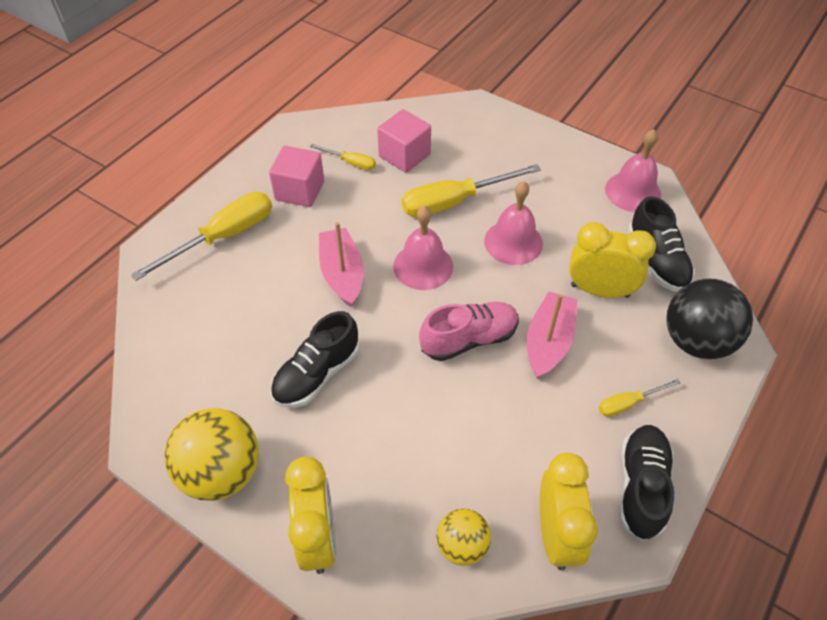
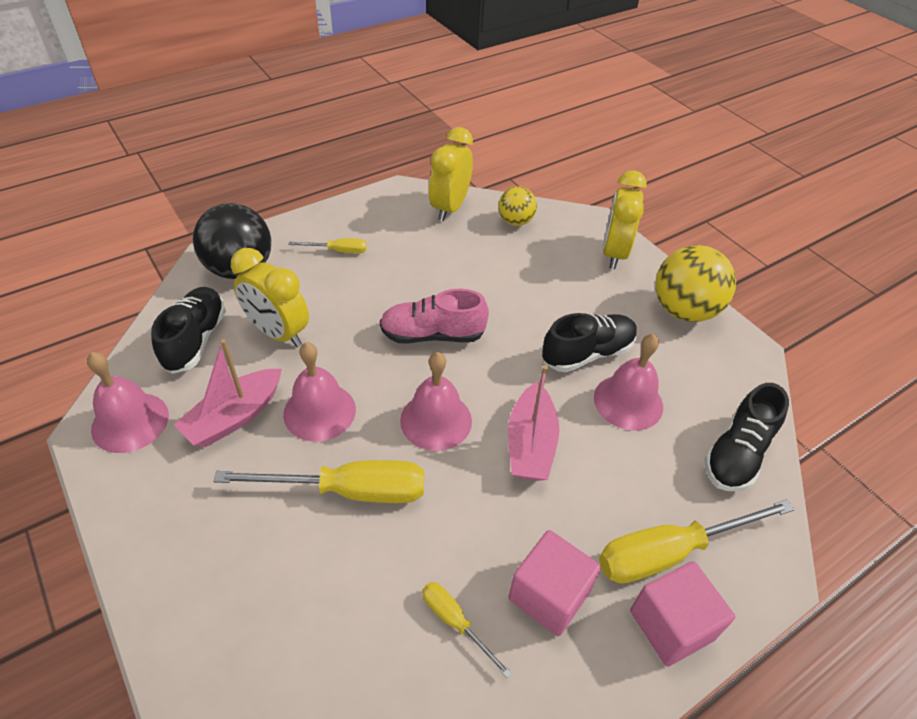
camera: 160 degrees left, 5 degrees down
(269, 338) = (628, 402): none -> pink bell
(404, 155) = (368, 603): pink cube -> pink cube (671, 625)
(548, 342) = (363, 309): pink boat -> pink boat (234, 417)
(641, 487) = (374, 210): black shoe -> black shoe (737, 454)

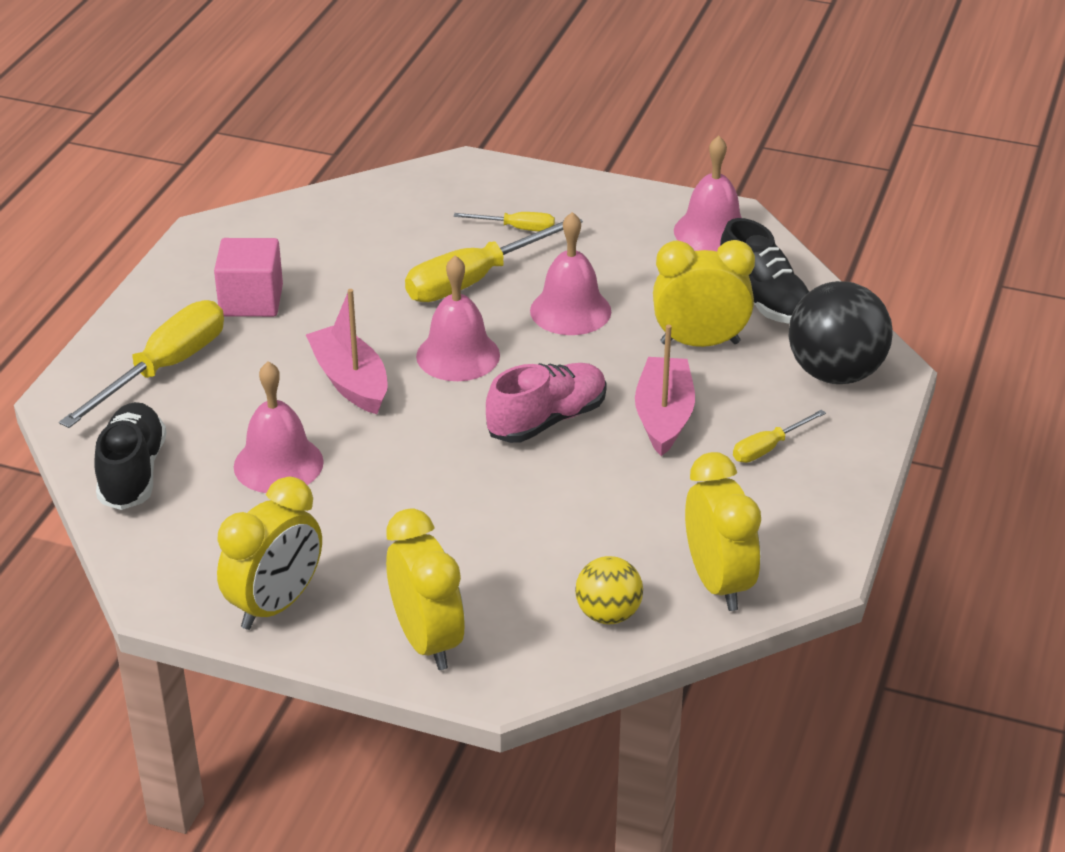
camera: 145 degrees right, 10 degrees down
(234, 417) = (636, 273): pink boat -> pink boat (664, 416)
(455, 622) = (311, 258): yellow screwdriver -> yellow screwdriver (516, 228)
(587, 353) = (359, 489): black shoe -> none
(671, 625) = (140, 328): pink cube -> none
(683, 310) = (275, 605): yellow ball -> yellow clock

